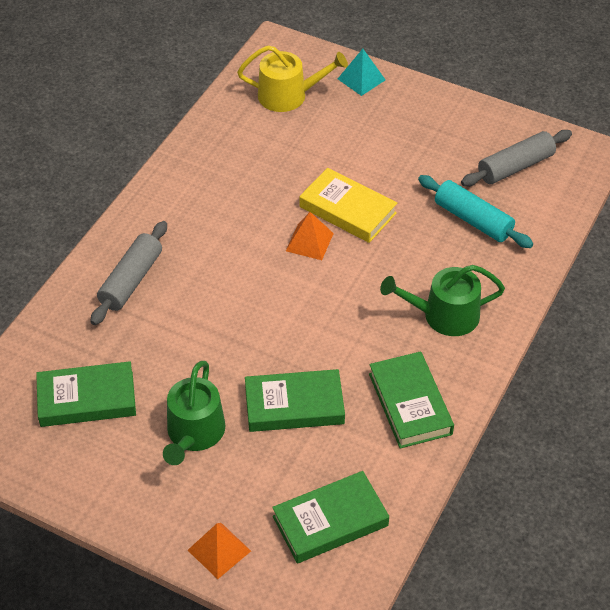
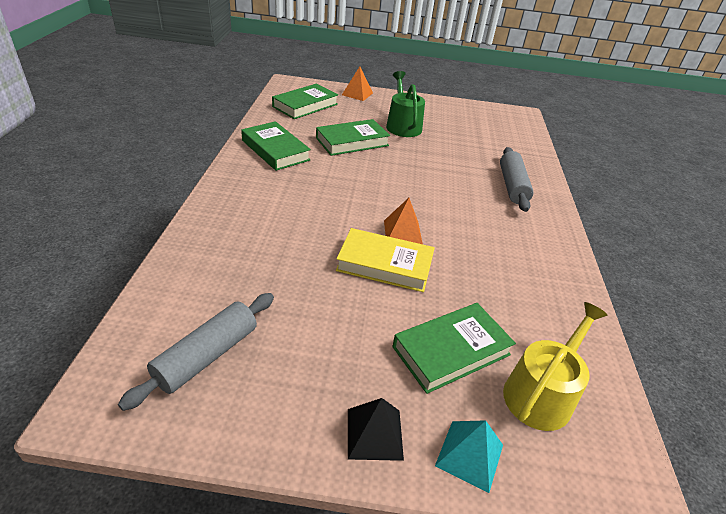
camera: 155 degrees right, 10 degrees down
(87, 399) = (475, 131): green book -> green book (451, 351)
(288, 95) = (541, 393): yellow watering can -> yellow watering can turned 150 degrees clockwise
(414, 101) = (374, 433): none -> black pyramid
(444, 315) = (263, 199): green watering can -> none
(473, 220) = (252, 279): turquoise rolling pin -> none

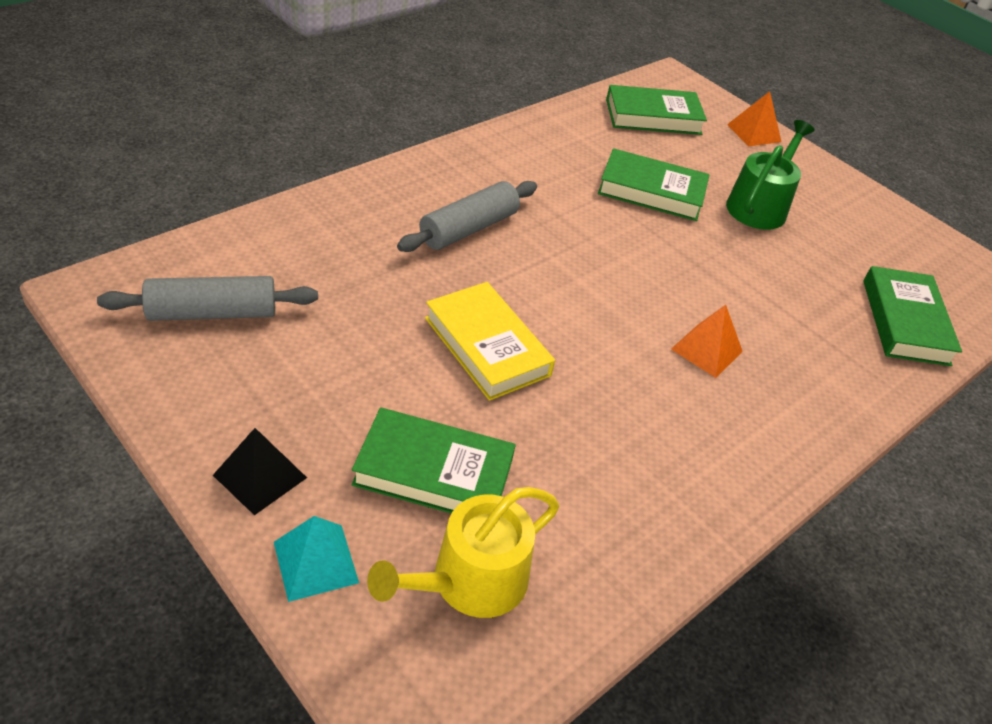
camera: 40 degrees right, 5 degrees up
(275, 150) = (537, 154): green book -> green book (905, 322)
(402, 232) = (560, 327): orange pyramid -> orange pyramid (706, 350)
(512, 186) = (810, 367): grey rolling pin -> grey rolling pin (469, 229)
(541, 393) = (470, 581): yellow watering can -> yellow watering can turned 150 degrees clockwise

